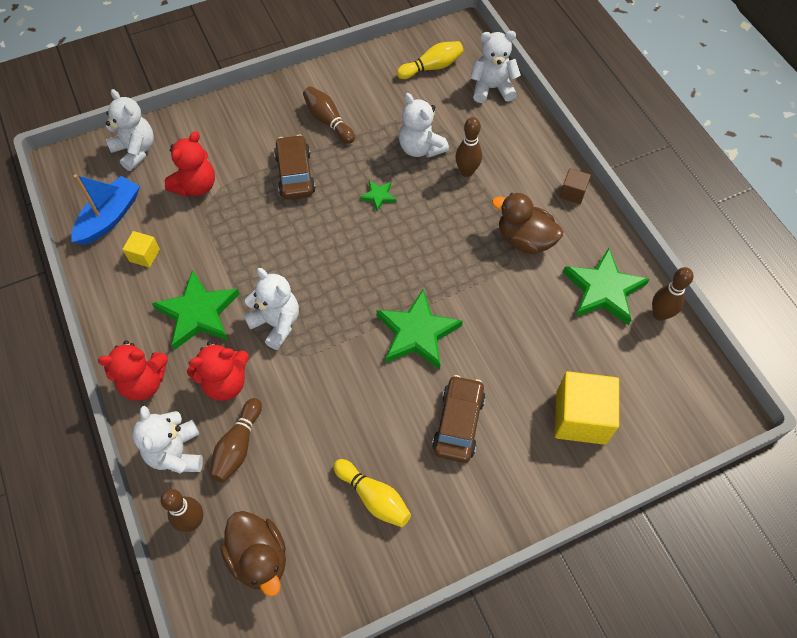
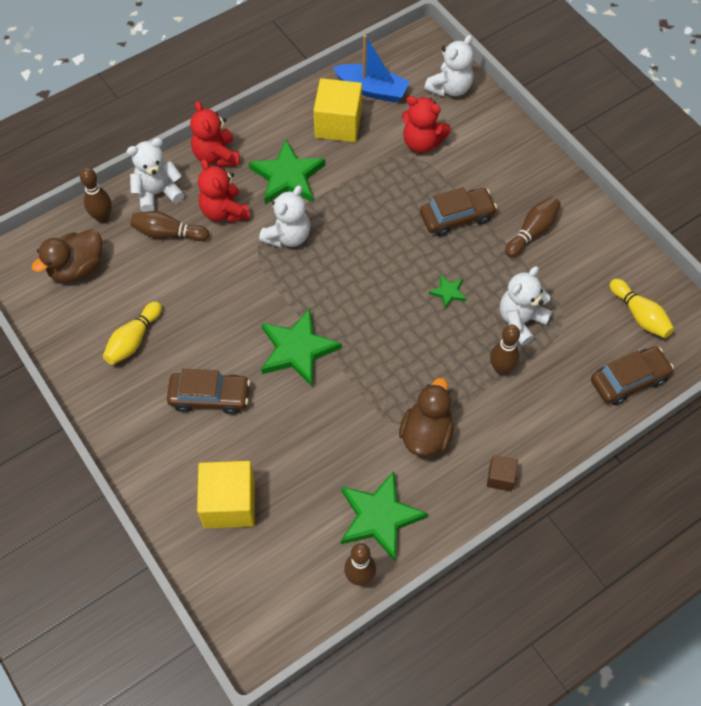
camera: 80 degrees right, 0 degrees up
(144, 255) = (338, 124): yellow cube -> yellow cube, size x2.00
(492, 88) = (628, 380): white teddy bear -> brown car

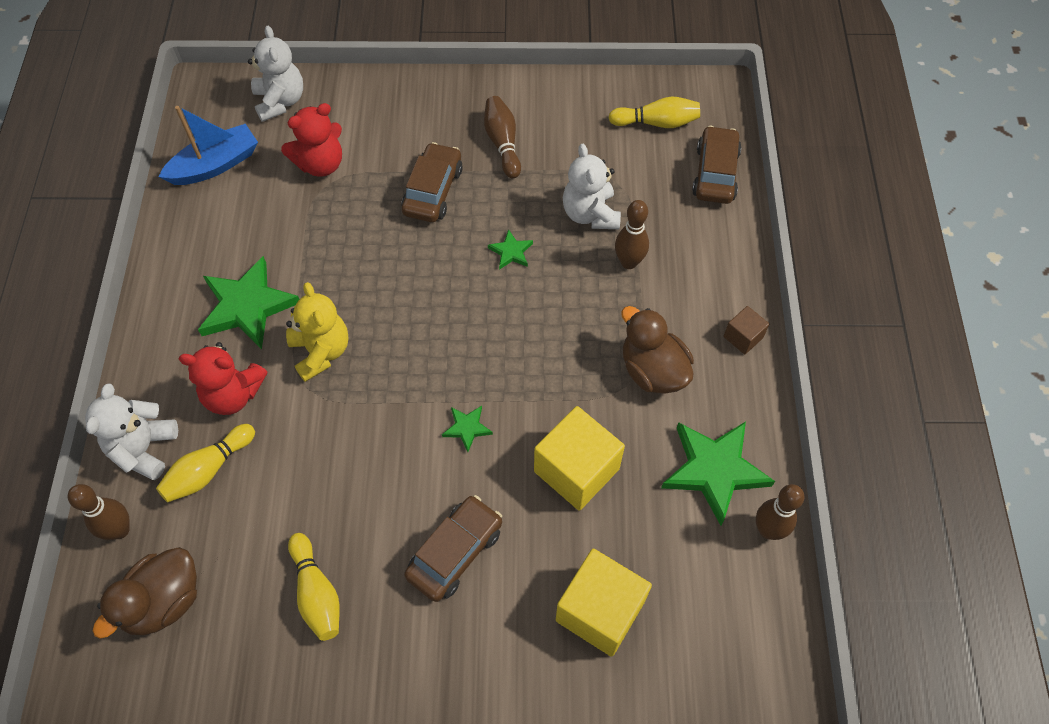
camera: 55 degrees left, 0 degrees up
(77, 268) = (164, 601): brown duck -> brown duck turned 45 degrees clockwise
(168, 233) = (208, 470): brown bowling pin -> yellow bowling pin
(216, 156) = (153, 358): red teddy bear -> none
(288, 236) = (321, 352): white teddy bear -> yellow teddy bear
(297, 350) = (467, 428): green star -> green star, size x0.47
(338, 124) = (227, 220): yellow cube -> yellow cube (576, 470)

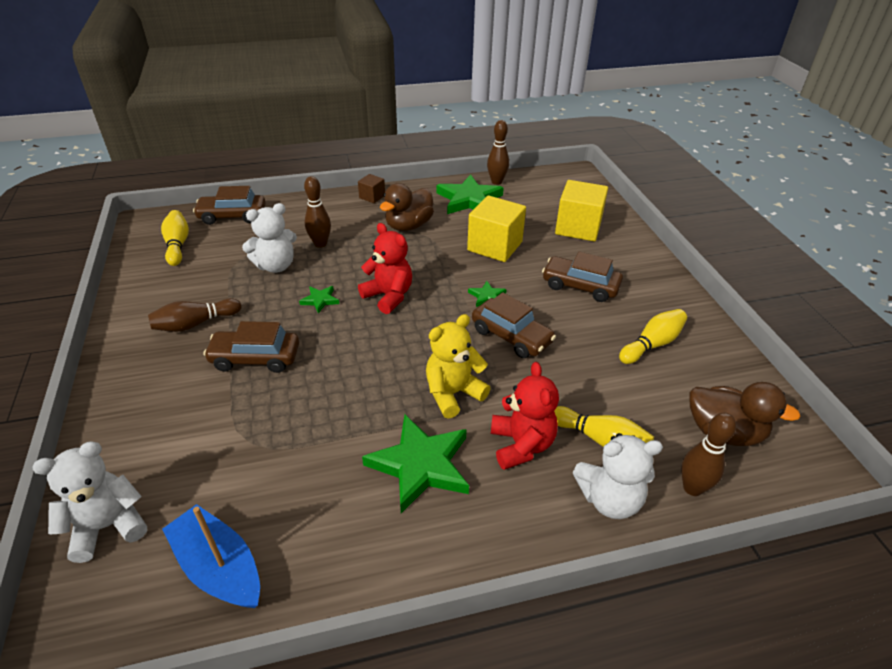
camera: 105 degrees left, 20 degrees down
(321, 164) = (219, 454): red teddy bear -> red teddy bear (388, 296)
(386, 434) = (511, 336): none -> brown car

